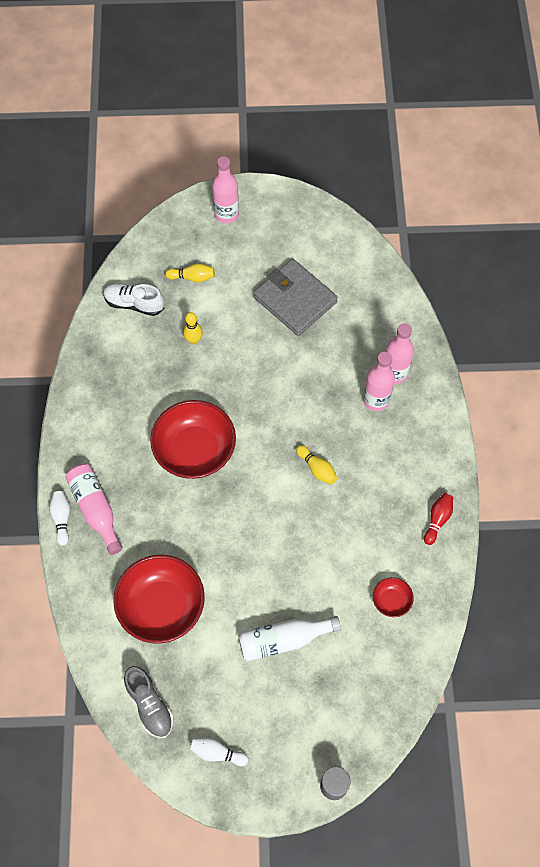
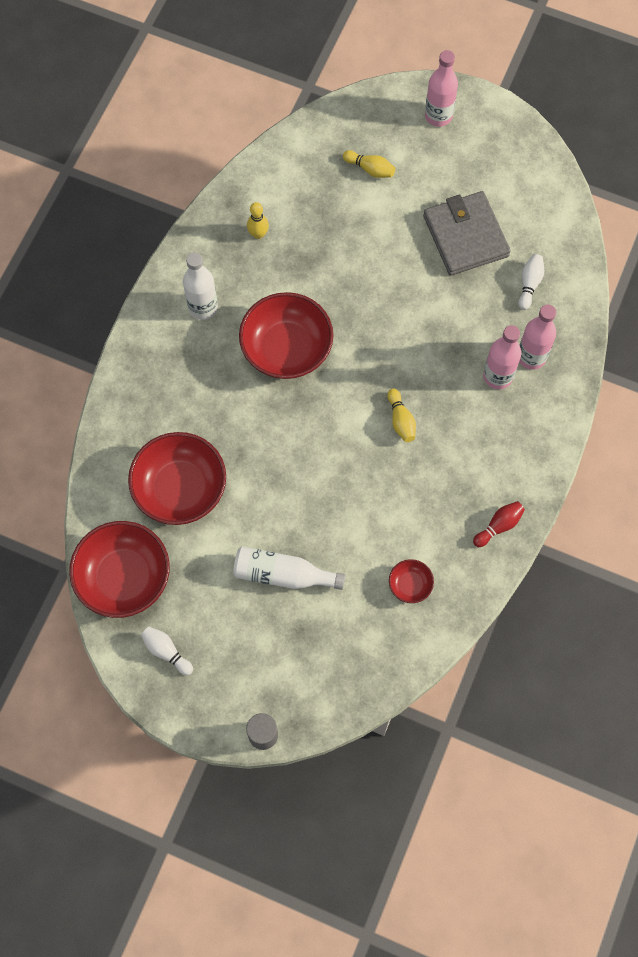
camera: 25 degrees right, 5 degrees up
(62, 518) = (124, 360): white bowling pin -> white bowling pin (529, 284)
(95, 509) = (161, 365): pink bottle -> none
(108, 446) = (203, 307): none -> white bottle
(134, 304) = (297, 172): white shoe -> none
(149, 705) = (124, 577): grey shoe -> red bowl
(193, 340) = (340, 235): yellow bowling pin -> yellow bowling pin (258, 234)

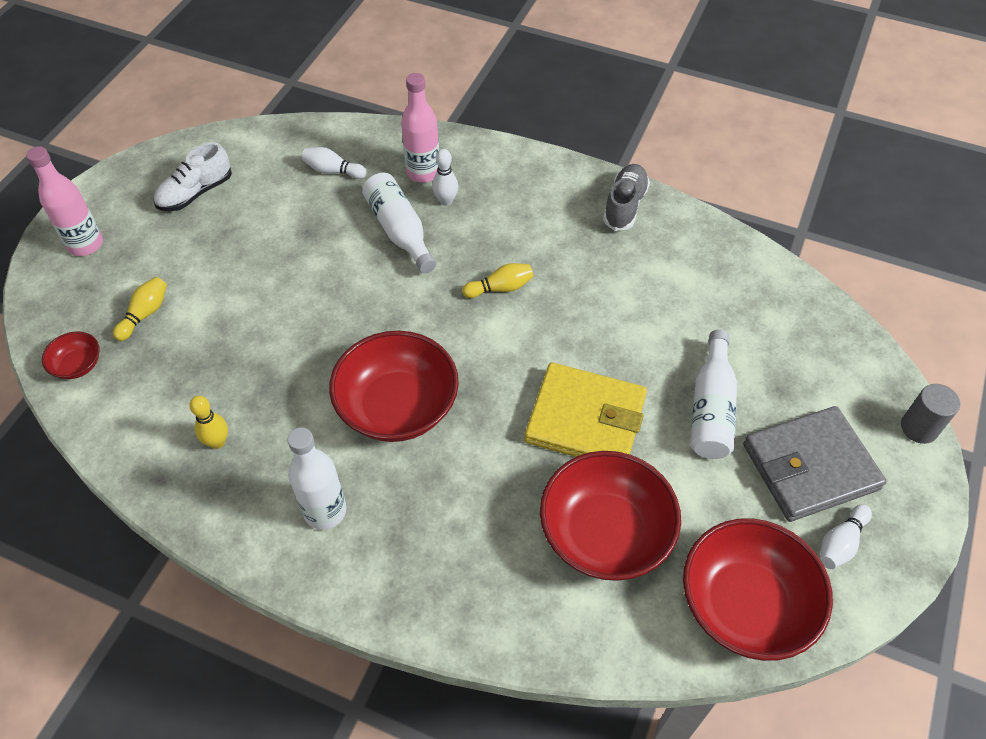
camera: 90 degrees left, 15 degrees down
(274, 480) = (585, 419): none -> yellow wallet
(410, 585) = (704, 283): red bowl -> red bowl (78, 365)
(461, 341) = (400, 231): none -> white bottle
(465, 236) = (261, 223): grey wallet -> grey wallet (810, 467)
(497, 183) = (195, 193): none -> white shoe
(497, 376) = (446, 201): pink bottle -> white bowling pin
(499, 526) = (625, 205): red bowling pin -> grey shoe

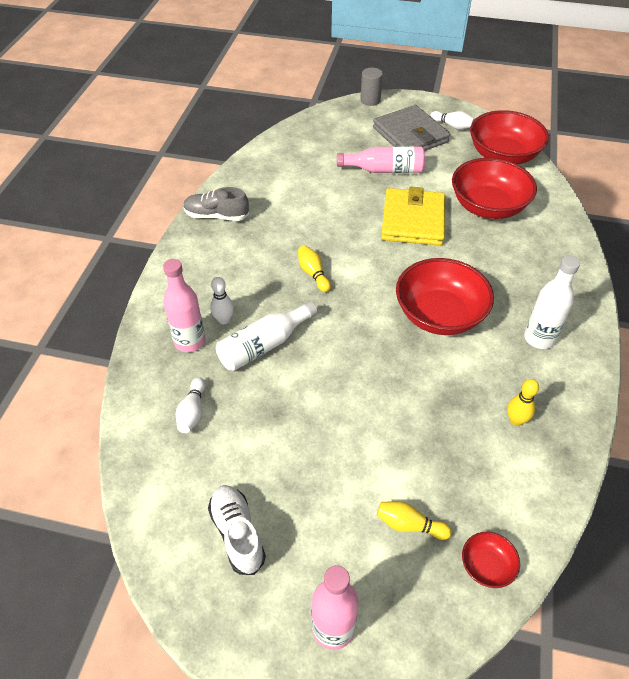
camera: 100 degrees left, 5 degrees down
(195, 193) = (237, 533): white shoe -> white shoe turned 150 degrees counterclockwise
(711, 408) = (384, 170): white bottle -> pink bottle

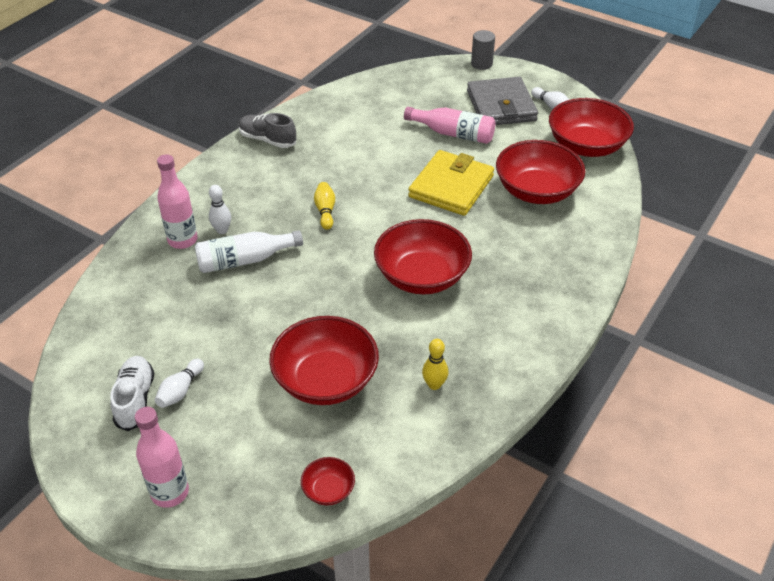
camera: 20 degrees right, 5 degrees down
(193, 412) = (153, 297): white bowling pin -> white bowling pin (180, 390)
(409, 525) = (281, 438): yellow bowling pin -> none
(415, 448) = (326, 380): none -> red bowl
(539, 338) = (506, 322): white bottle -> none

